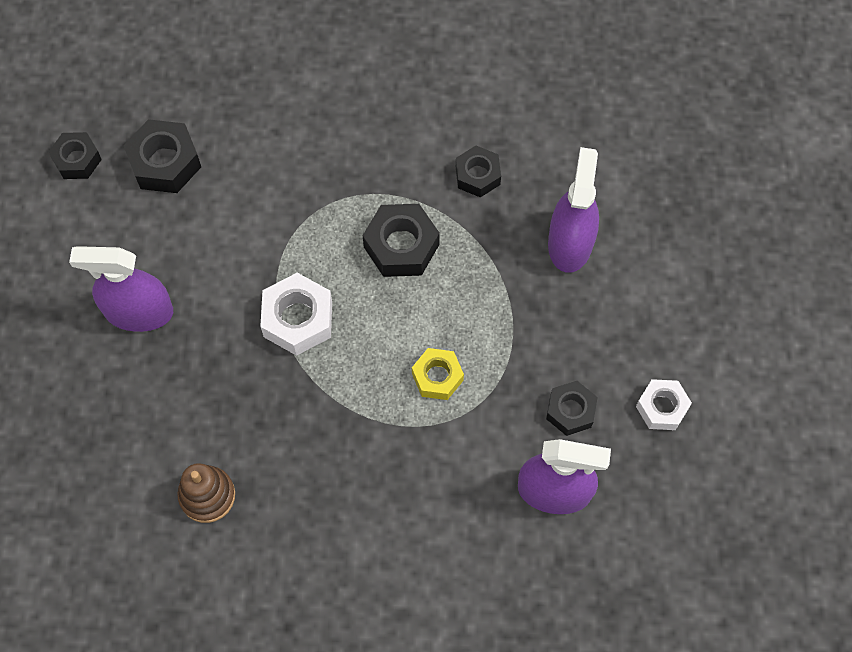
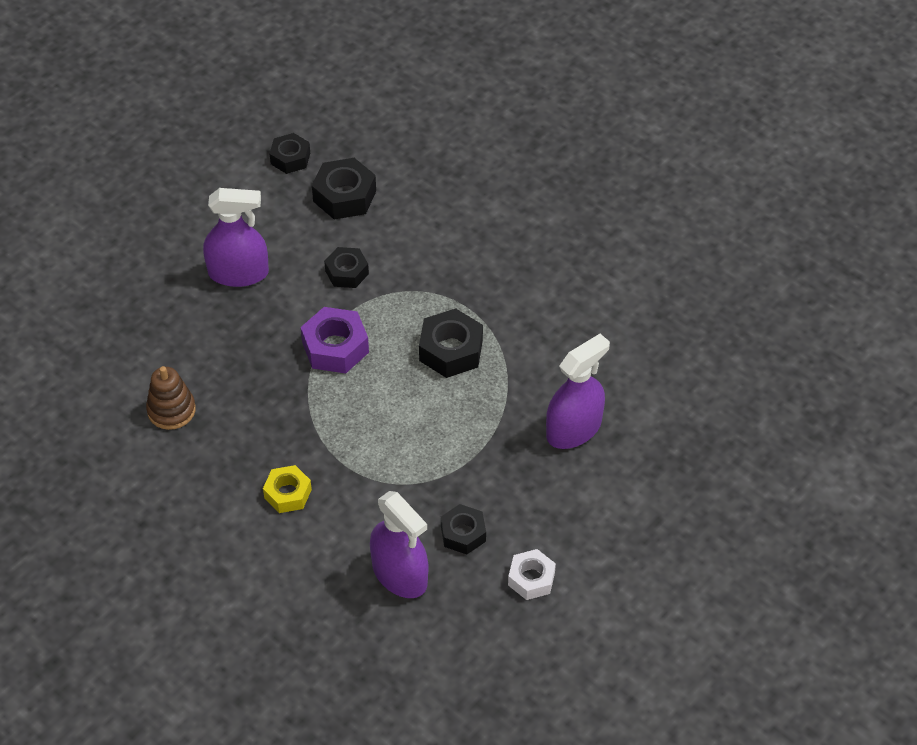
camera: 40 degrees right, 15 degrees down
(139, 311) = (238, 273): purple spray bottle -> purple spray bottle turned 135 degrees clockwise
(298, 319) = (335, 347): white nut -> purple nut
(437, 377) = (392, 447): yellow nut -> yellow nut (287, 493)
(477, 175) = (550, 342): black nut -> black nut (347, 272)

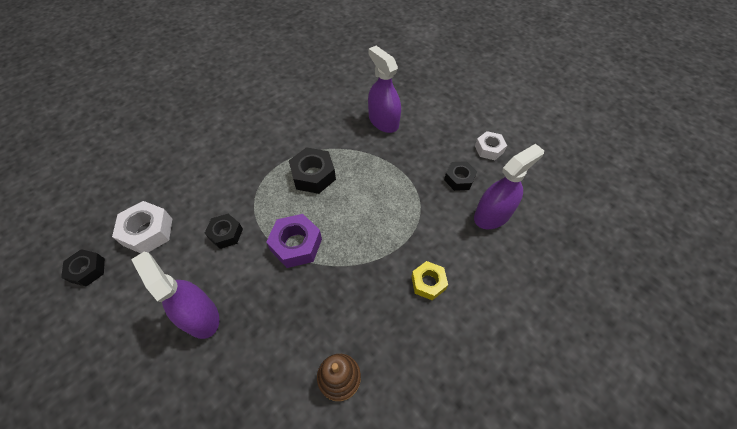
camera: 85 degrees left, 5 degrees up
(238, 273) = (200, 316): purple spray bottle -> purple spray bottle turned 45 degrees counterclockwise
(344, 196) = (148, 232): black nut -> white nut

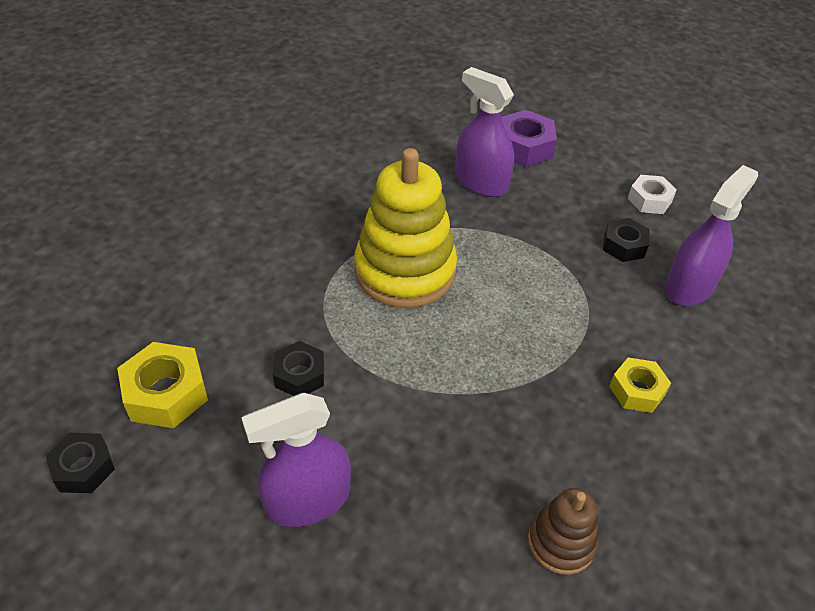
camera: 15 degrees left, 10 degrees down
(148, 232) = (166, 393): white nut -> yellow nut
(200, 316) = (308, 500): purple spray bottle -> purple spray bottle turned 60 degrees counterclockwise
(296, 245) = (419, 372): purple nut -> purple nut (524, 147)
(313, 175) = (405, 271): black nut -> yellow stacking toy

